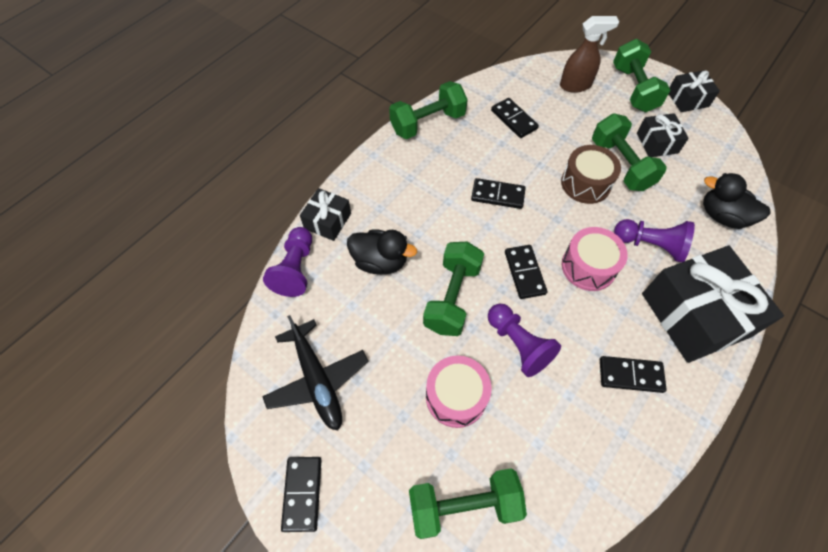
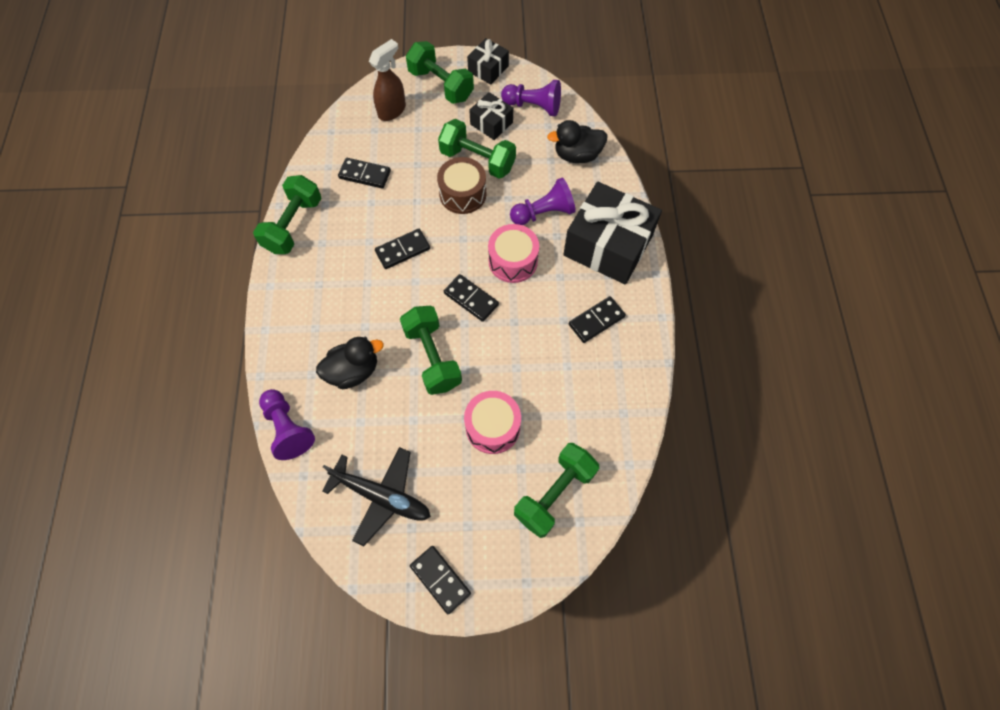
camera: 40 degrees left, 5 degrees up
(327, 221) = (280, 370): black gift -> none
(518, 344) = (507, 356): purple pawn -> purple pawn (533, 106)

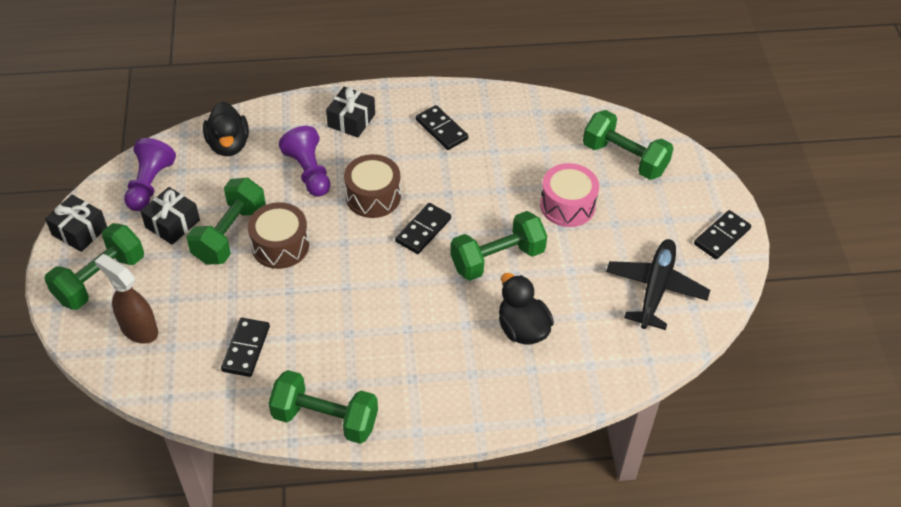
camera: 95 degrees left, 15 degrees down
(288, 428) = (599, 382): purple pawn -> none
(402, 250) = (361, 298): black domino -> none
(513, 261) = (373, 196): pink drum -> brown drum
(608, 245) = (351, 120): black gift -> black gift, size x0.50

